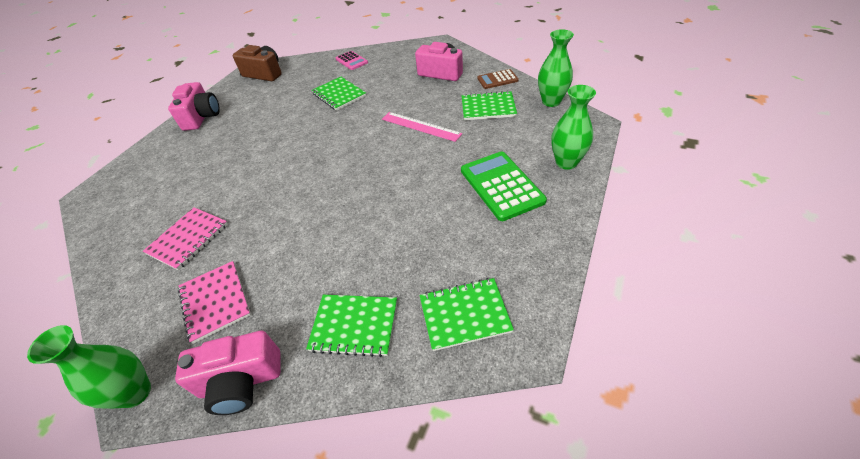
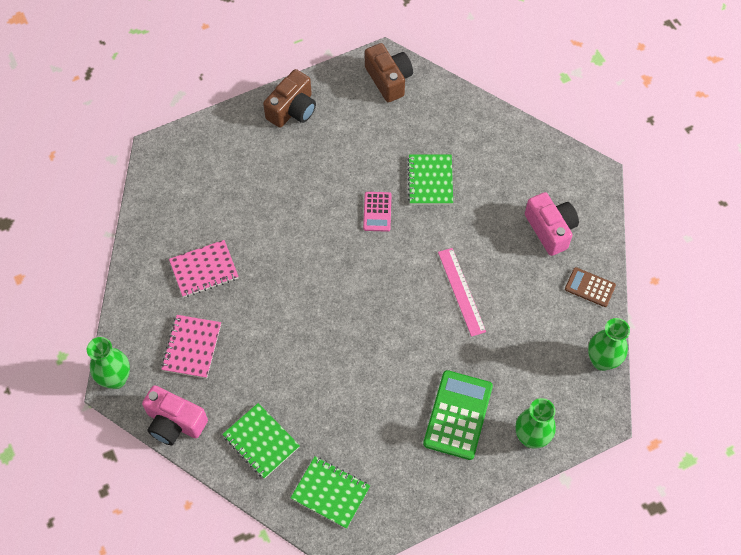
camera: 35 degrees right, 15 degrees up
(202, 117) = (292, 109): pink camera -> brown camera
(351, 61) = (485, 130): pink calculator -> pink calculator (377, 212)
(488, 107) = (540, 318): green notebook -> none

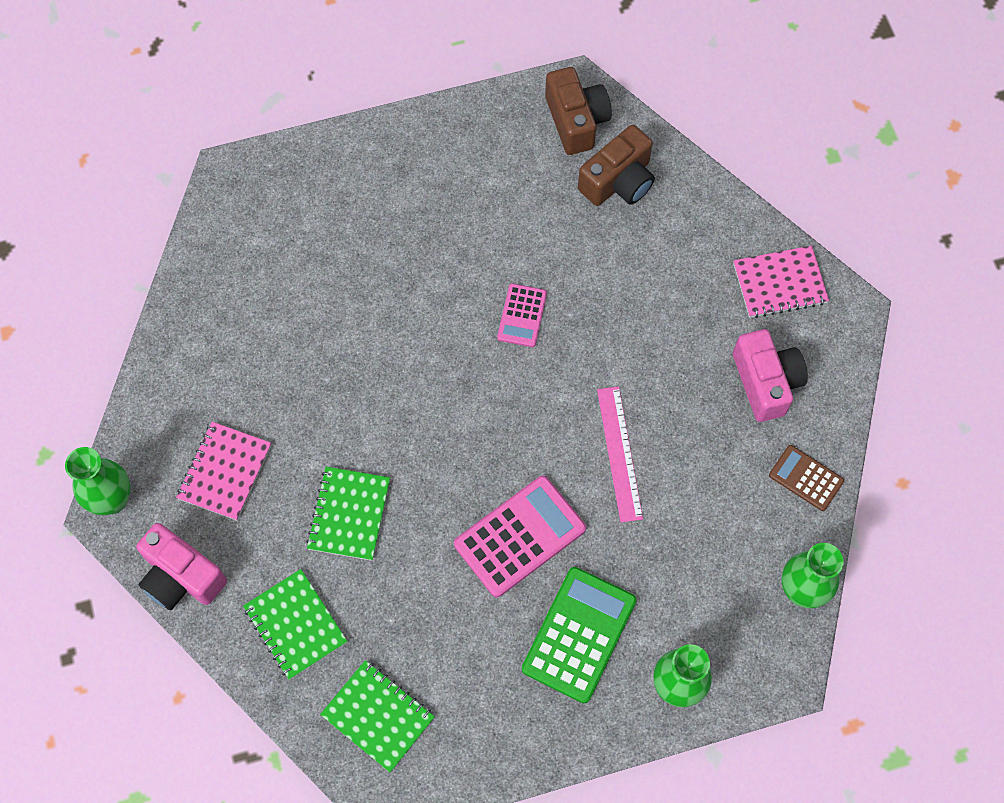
camera: 10 degrees right, 5 degrees up
(204, 270) = (262, 362): pink notebook -> pink notebook (779, 283)
(292, 109) = (430, 144): brown camera -> brown camera (618, 181)
(404, 357) = (520, 536): none -> pink calculator
(430, 181) = (606, 281): green notebook -> green notebook (349, 514)

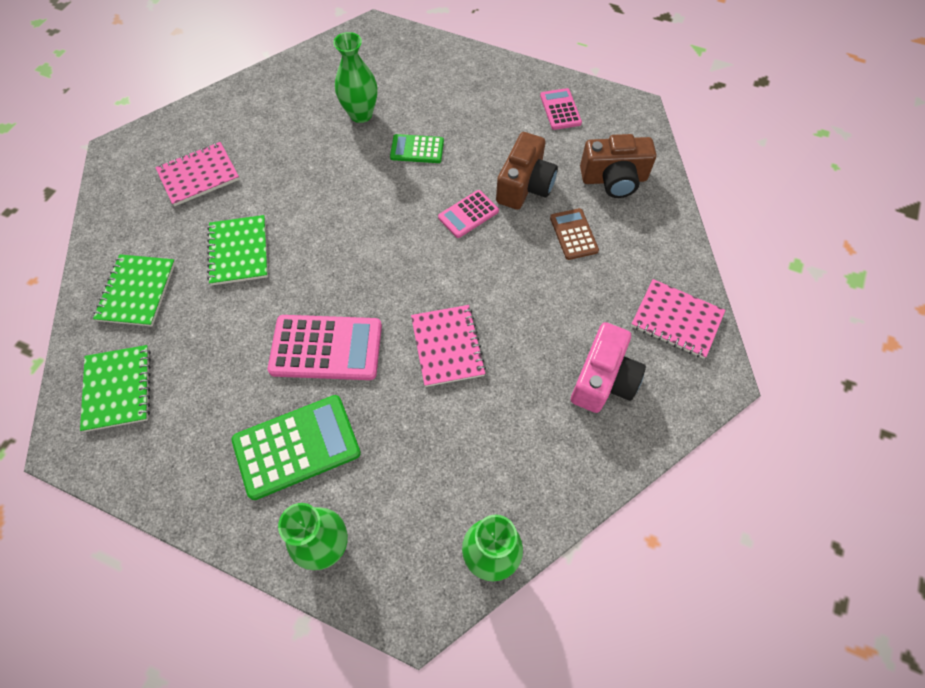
camera: 40 degrees right, 5 degrees down
(112, 500) = (126, 146): green vase -> green vase (361, 114)
(181, 577) = (111, 214): pink camera -> none
(349, 514) = (238, 251): green notebook -> green notebook turned 60 degrees counterclockwise
(411, 283) = (417, 149): none -> green calculator
(506, 139) = (560, 109): none -> pink calculator
(576, 121) = (618, 127): brown camera -> brown camera (525, 186)
(619, 453) = (448, 346): pink ruler -> pink notebook
(806, 478) = (572, 472): brown calculator -> brown calculator (573, 234)

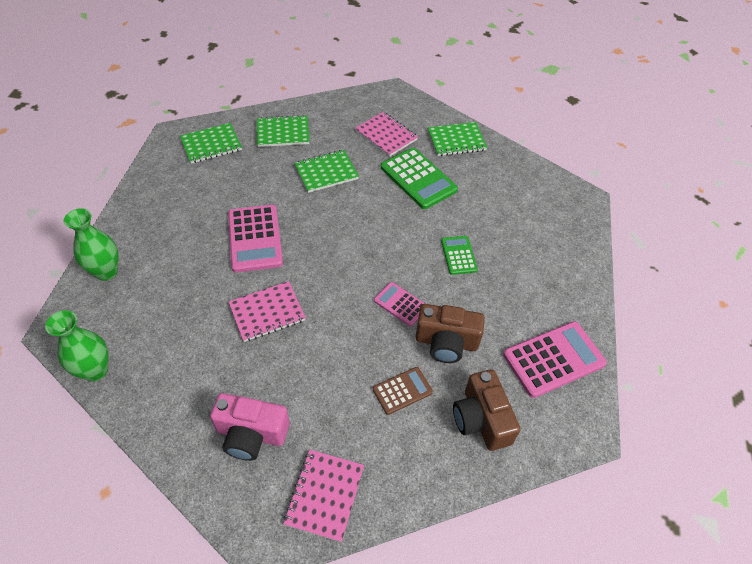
camera: 75 degrees right, 10 degrees down
(241, 109) = (456, 141): none -> green notebook
(297, 447) = (176, 240): green calculator -> green calculator (418, 179)
(361, 114) = (481, 211): green vase -> none
(560, 109) = (553, 359): pink calculator -> pink calculator, size x1.76

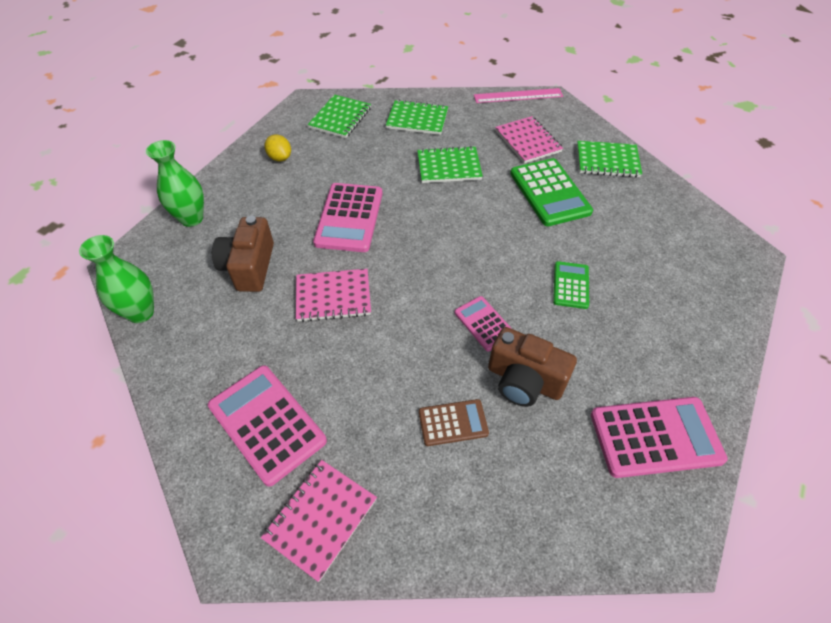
camera: 20 degrees right, 0 degrees up
(168, 195) = (280, 158): none -> yellow lemon
(211, 145) = (340, 118): green notebook -> green notebook turned 60 degrees counterclockwise
(251, 434) = (267, 423): pink camera -> pink calculator
(364, 93) = (518, 96): none -> pink ruler
(481, 419) = (538, 485): brown camera -> brown camera (249, 267)

